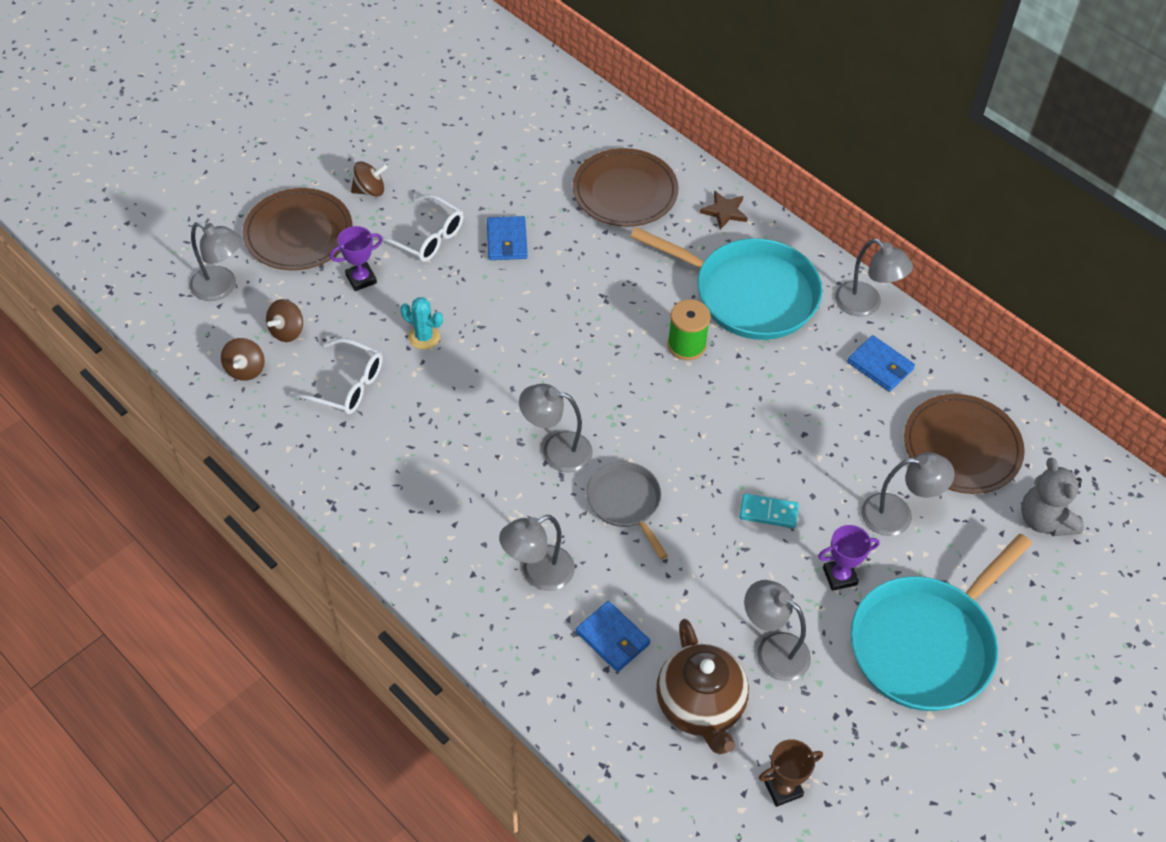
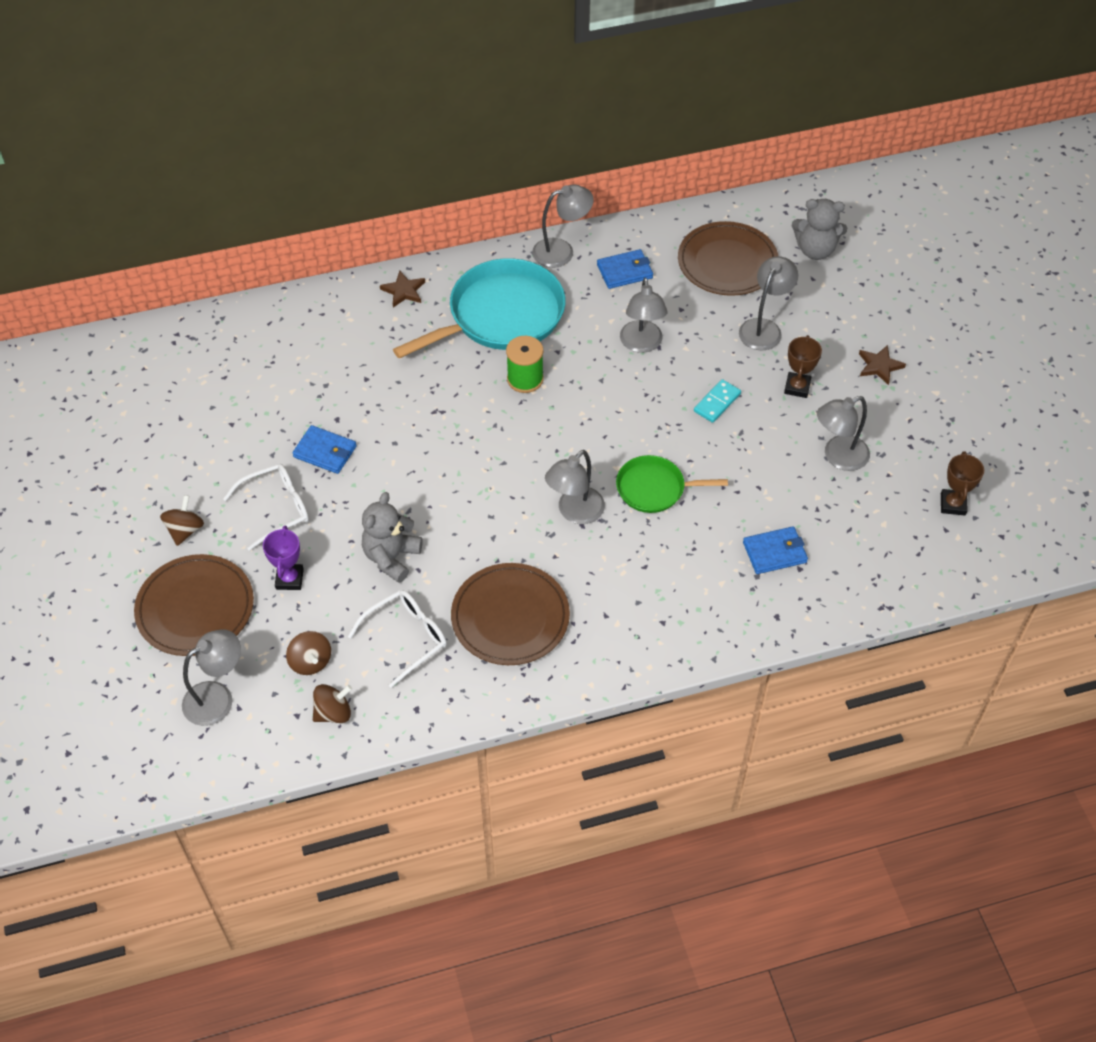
camera: 60 degrees left, 0 degrees up
(245, 369) = (333, 713): brown spinning top -> brown spinning top turned 60 degrees counterclockwise
(424, 337) = (391, 557): turquoise cactus -> grey teddy bear
(538, 573) = (688, 576): grey lamp -> grey lamp (641, 344)
(625, 191) = (331, 345): brown plate -> brown plate (510, 617)
(625, 503) = (654, 488): grey pan -> green pan
(700, 706) = (862, 523): brown teapot -> none
(839, 576) = (797, 387): purple trophy -> brown trophy
(926, 644) = (879, 366): turquoise pan -> brown star

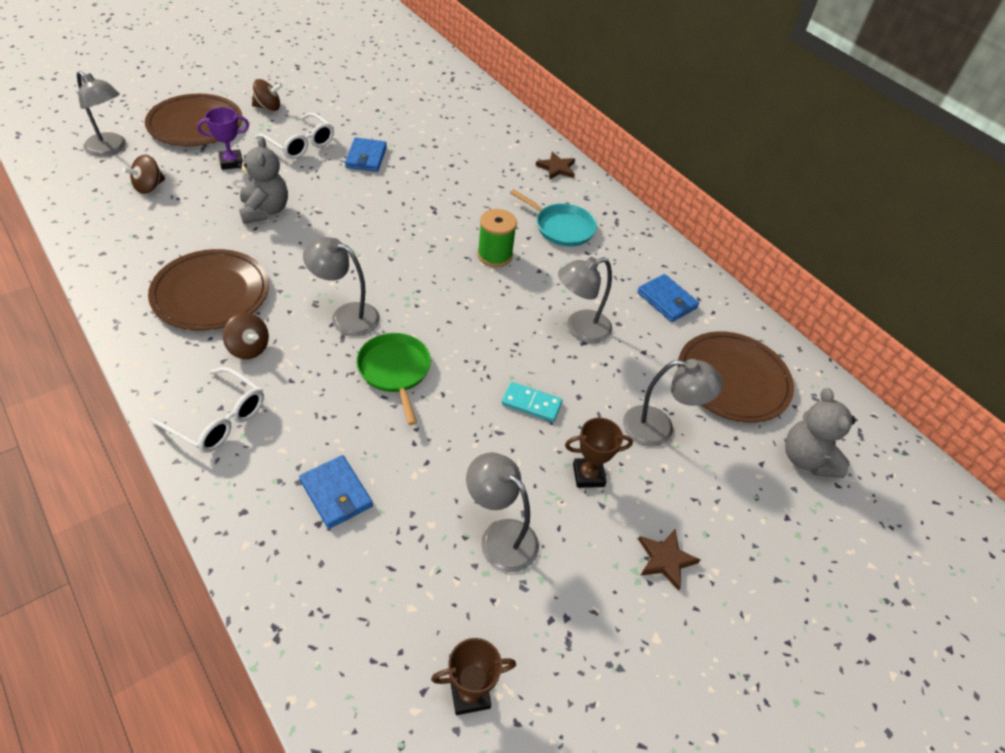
camera: 65 degrees right, 5 degrees down
(333, 713) = (97, 208): brown spinning top -> brown spinning top (249, 348)
(391, 557) = (265, 211): grey teddy bear -> grey teddy bear turned 75 degrees clockwise
(406, 638) = (179, 234): white glasses -> white glasses (218, 419)
(501, 316) = (561, 227): turquoise pan -> turquoise pan, size x0.55
(561, 251) = (663, 252): grey lamp -> none

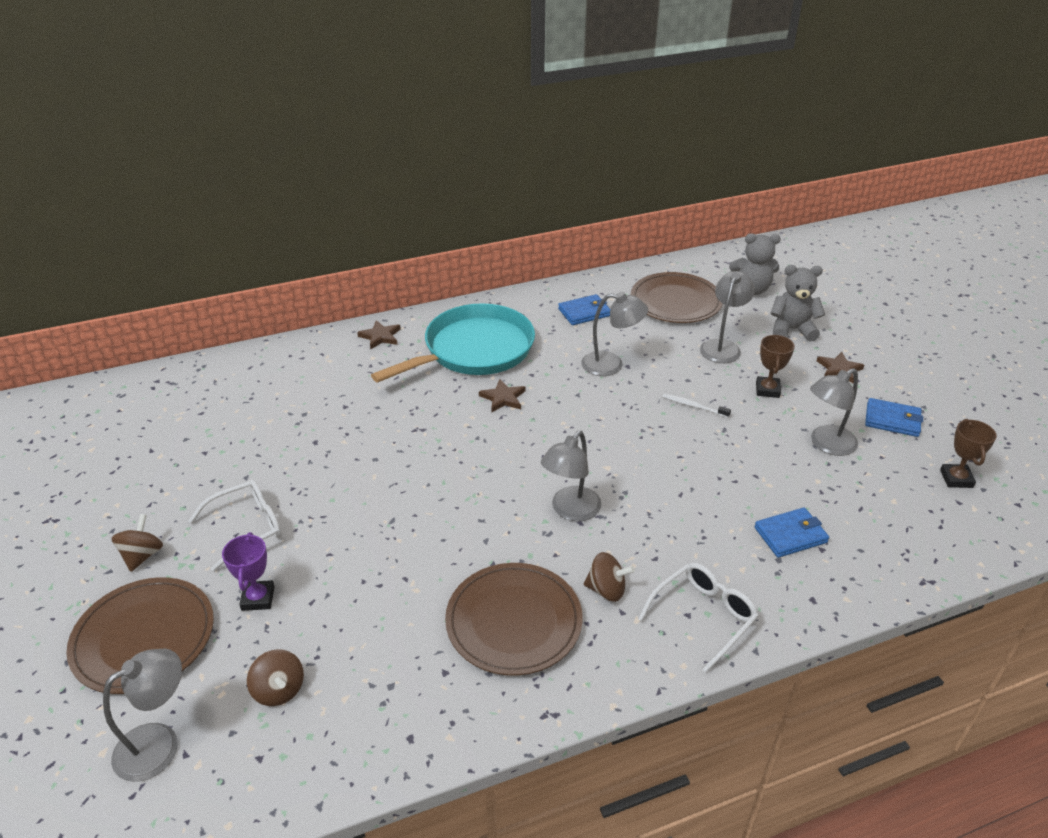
camera: 70 degrees left, 10 degrees down
(249, 348) = (606, 590): brown spinning top -> brown spinning top turned 45 degrees clockwise
(265, 211) = (374, 568): grey teddy bear -> grey teddy bear (791, 330)
(366, 157) = (302, 471): blue wallet -> blue wallet (892, 420)
(395, 371) = (649, 483): green pan -> none
(494, 255) = (503, 398): green spool -> brown star
(531, 403) = (694, 406): turquoise domino -> white toothbrush
(561, 227) = (474, 350): turquoise pan -> turquoise pan, size x1.83
(580, 329) = (611, 365): grey lamp -> grey lamp turned 75 degrees counterclockwise

